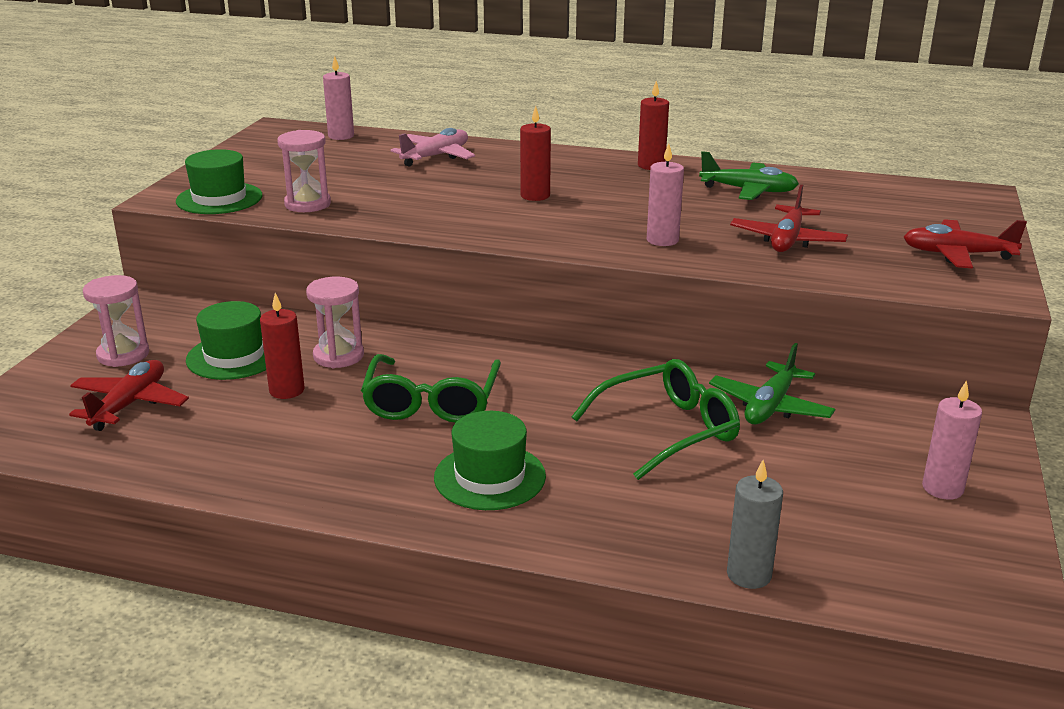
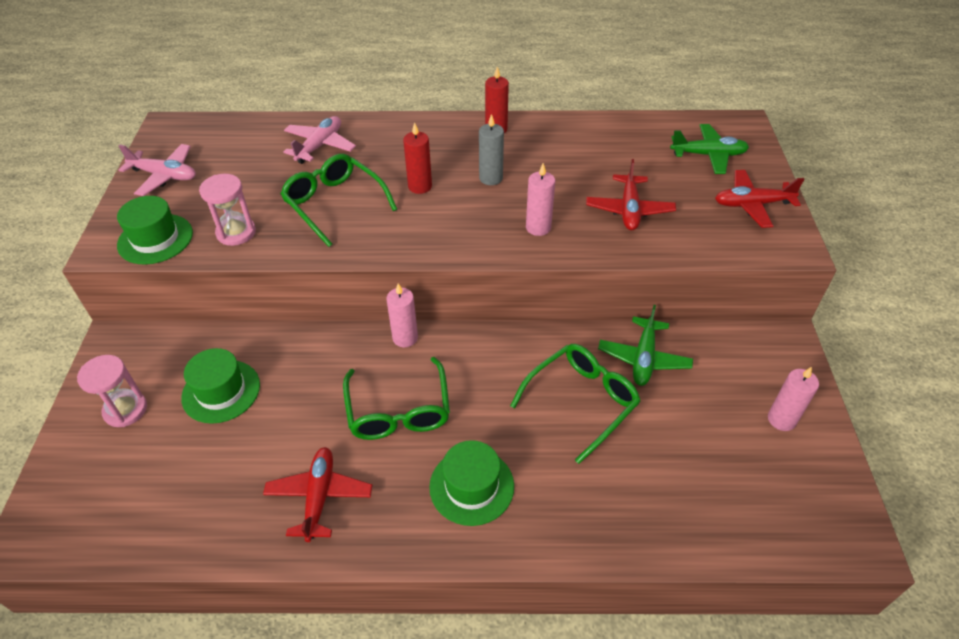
camera: 15 degrees left, 20 degrees up
(129, 404) = (155, 471): red plane -> red plane (319, 497)
(254, 159) = (164, 176): none -> pink plane
(287, 390) = (280, 423): red candle -> none
(338, 356) = (306, 372): pink hourglass -> none
(341, 136) = (228, 130): pink candle -> pink candle (405, 338)
(429, 197) = (335, 204): none -> green glasses
(748, 191) = (580, 150): green plane -> green plane (708, 155)
(749, 574) = (684, 544): grey candle -> grey candle (491, 178)

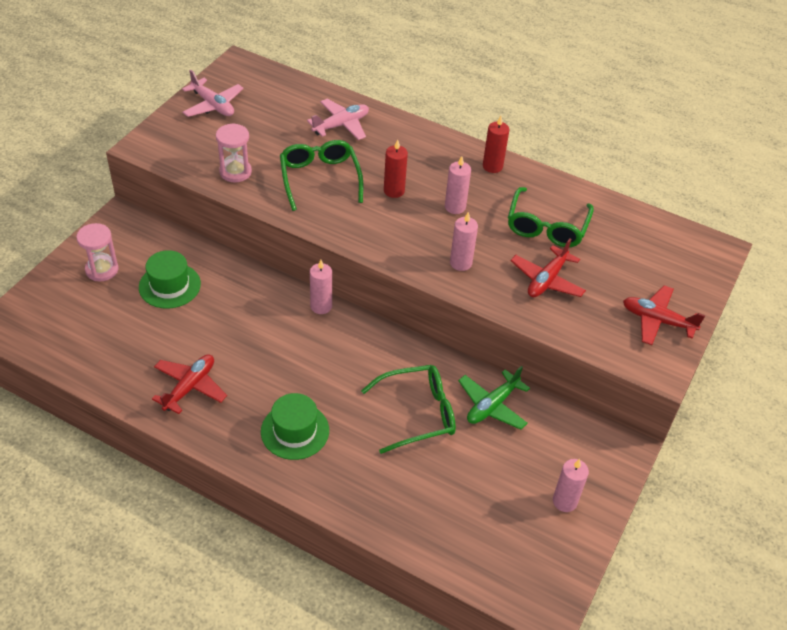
camera: 25 degrees right, 0 degrees up
(155, 239) = (178, 153): green hat -> none
(398, 410) = (280, 355): green glasses -> green glasses (547, 226)
(491, 178) = (455, 207): grey candle -> pink candle
(708, 155) = (658, 263): green plane -> none

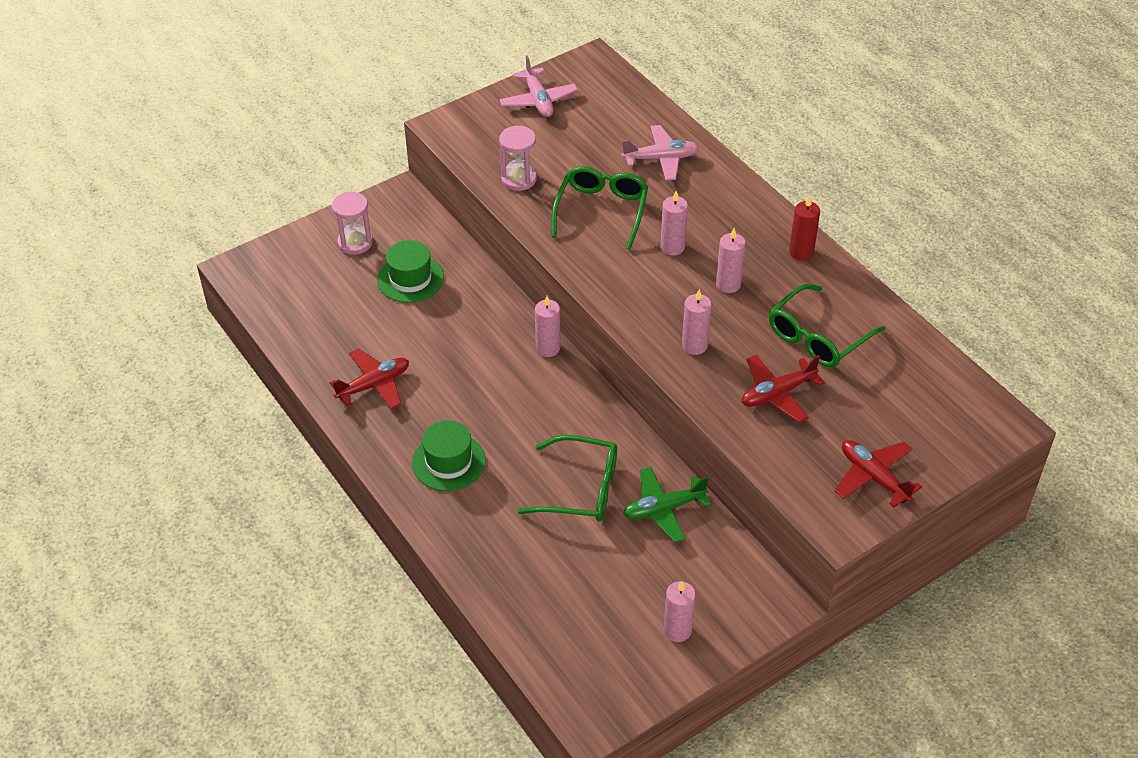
camera: 30 degrees right, 0 degrees up
(394, 191) = (672, 247): red candle -> pink candle

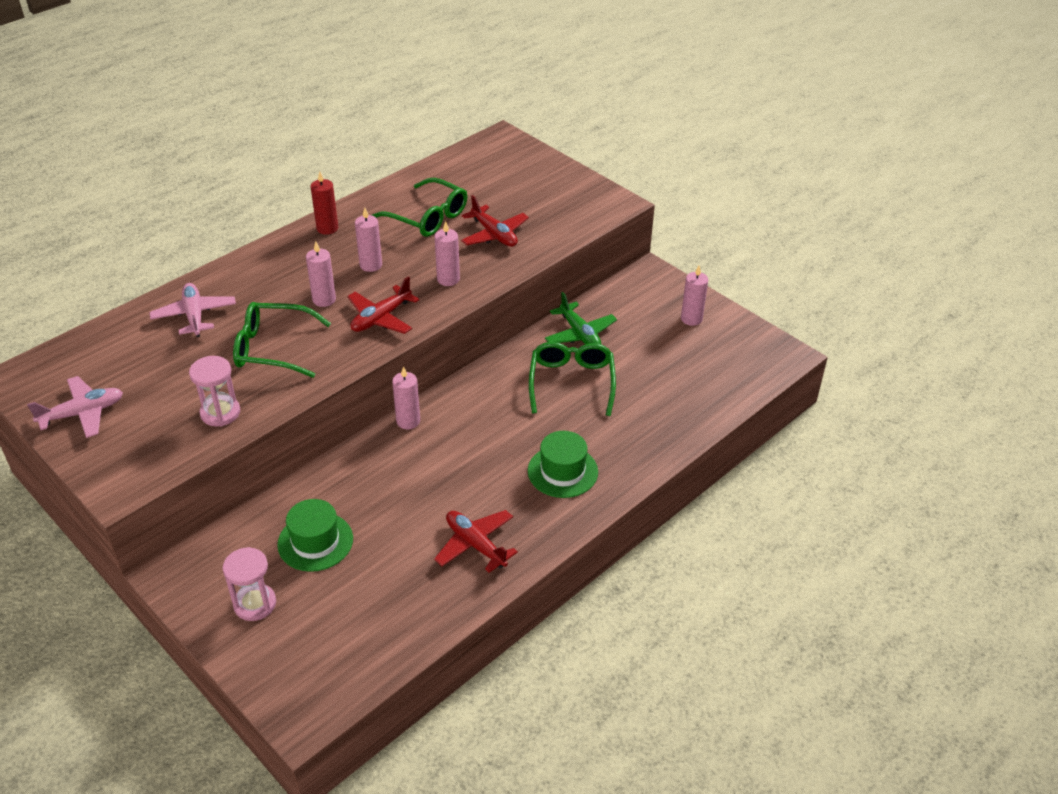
camera: 100 degrees left, 5 degrees down
(873, 477) = (566, 190): red plane -> red plane (381, 318)

